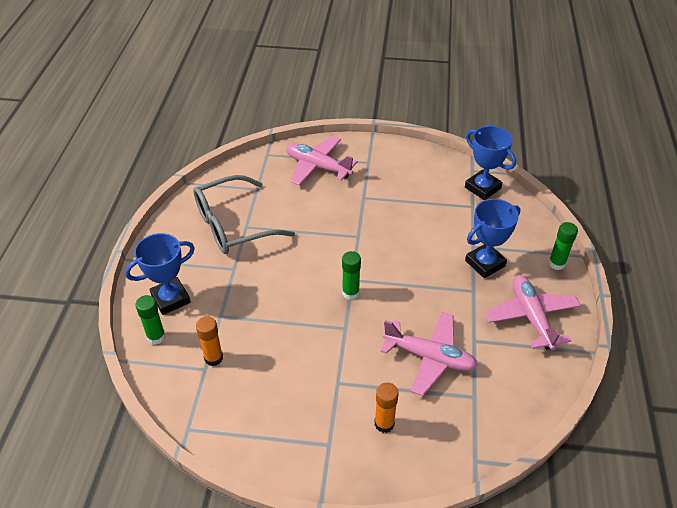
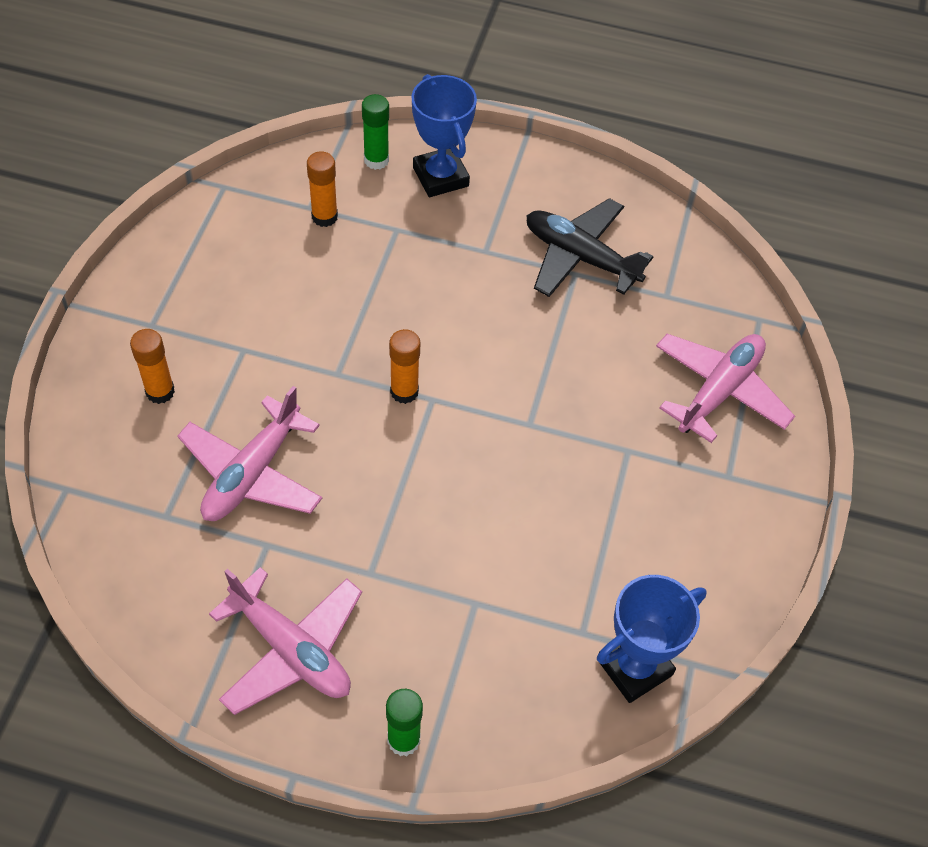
camera: 95 degrees right, 10 degrees up
(233, 225) = (580, 257): grey glasses -> black plane
(350, 293) = (404, 391): green glue stick -> orange glue stick
(485, 263) = (429, 610): blue trophy -> none
(531, 317) = (291, 649): pink plane -> pink plane turned 45 degrees clockwise

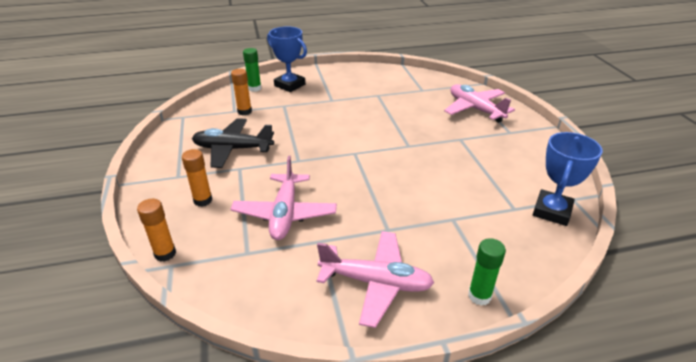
camera: 25 degrees left, 20 degrees down
(404, 391) = (338, 155): orange glue stick -> orange glue stick (165, 253)
(580, 257) = (375, 90): black plane -> black plane (233, 149)
(719, 391) = (475, 109): pink plane -> pink plane turned 45 degrees counterclockwise

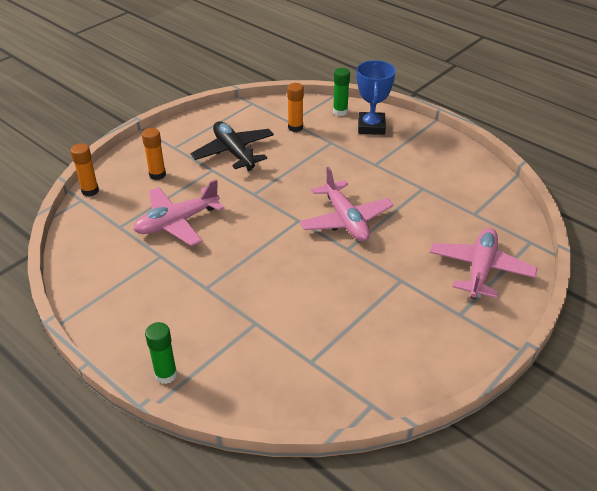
camera: 55 degrees right, 5 degrees up
(376, 282) = (137, 307): pink plane -> pink plane (345, 220)
(552, 211) = (332, 392): blue trophy -> none

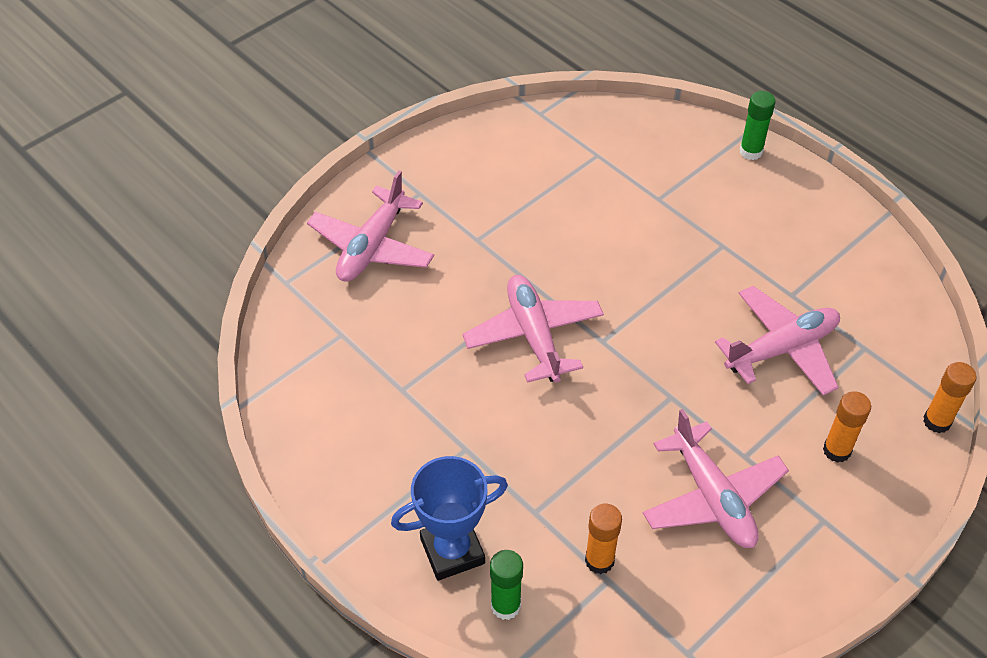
camera: 175 degrees left, 10 degrees up
(234, 152) = (712, 497): black plane -> pink plane
(371, 127) = (452, 551): blue trophy -> blue trophy turned 60 degrees clockwise

